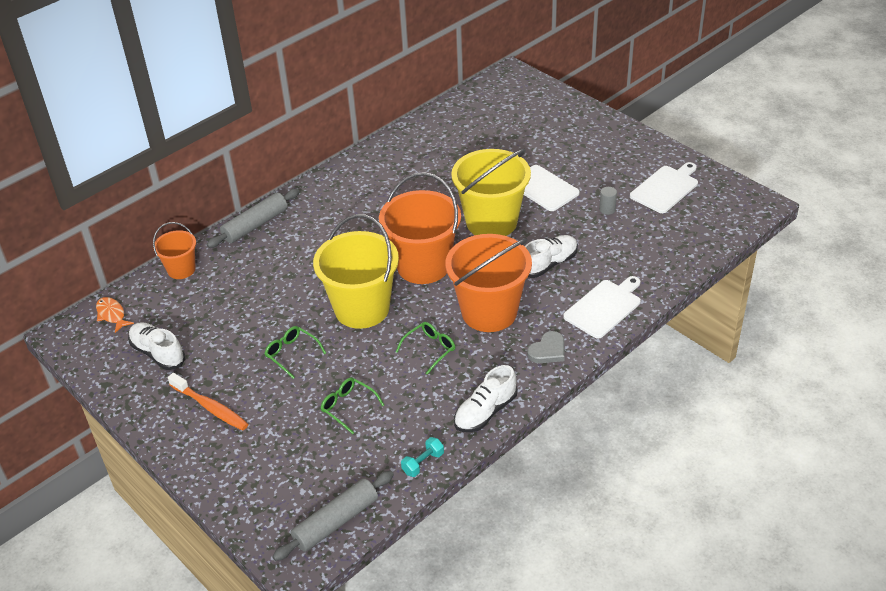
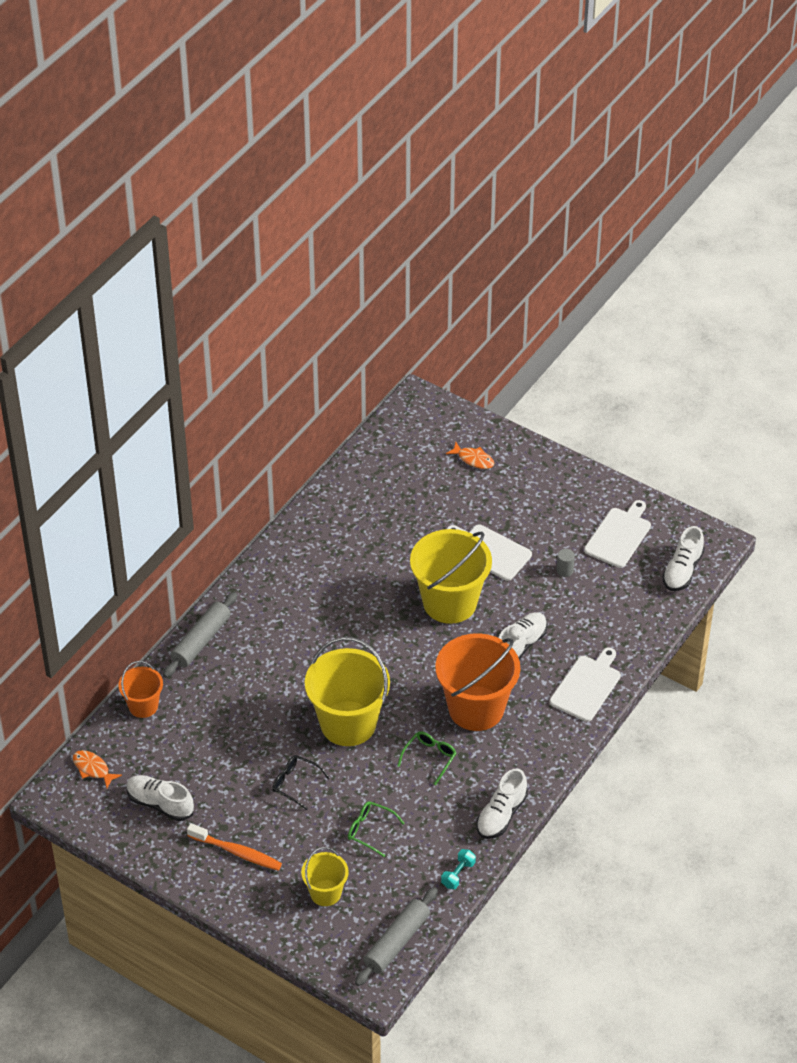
camera: 15 degrees left, 5 degrees up
(281, 460) = (325, 893): none -> yellow bucket
(292, 354) = (295, 784): green glasses -> black glasses
(423, 266) = (394, 665): orange bucket -> none
(546, 118) = (473, 459): none -> orange fish
(548, 350) = (543, 742): grey heart -> none
(721, 222) = (682, 570): none -> white shoe

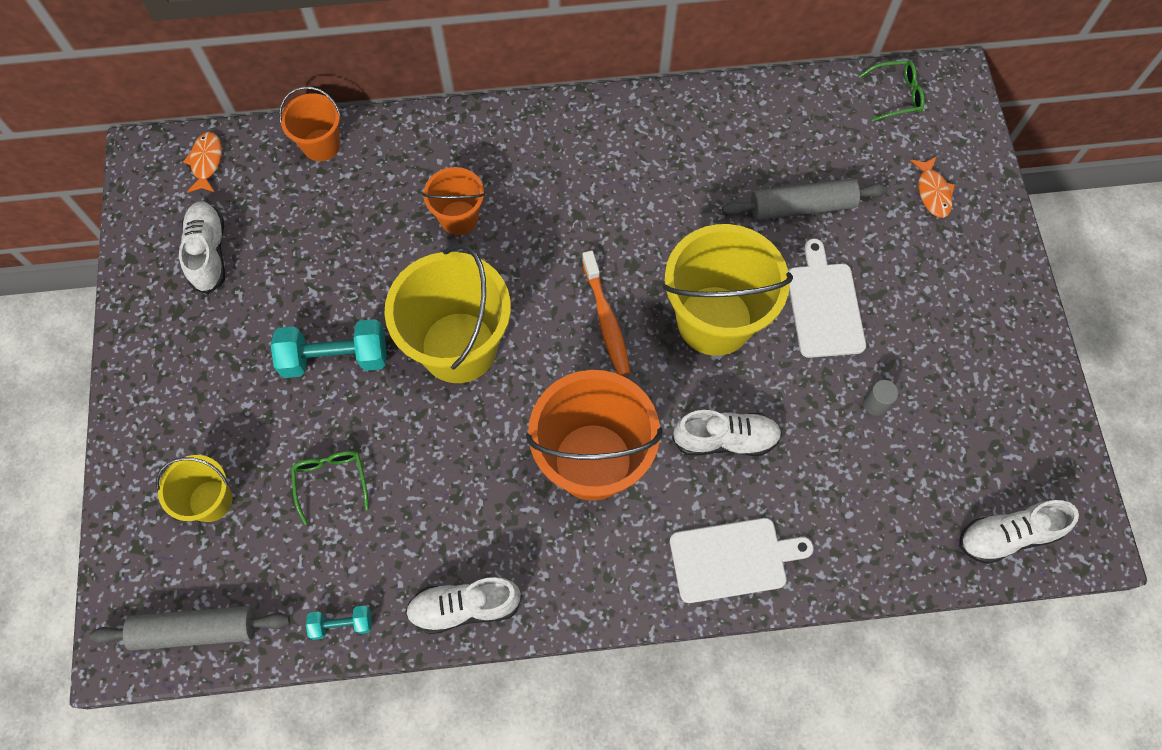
camera: 50 degrees right, 20 degrees up
(201, 641) = (448, 132): grey rolling pin -> grey rolling pin (802, 207)
(237, 852) = (200, 371): orange toothbrush -> orange toothbrush (606, 320)
(265, 672) = (459, 218): none -> orange bucket
(295, 784) = (335, 358): black glasses -> turquoise dumbbell
(429, 758) = (482, 466): green glasses -> green glasses (896, 95)
(619, 536) = (984, 423): white cutting board -> none

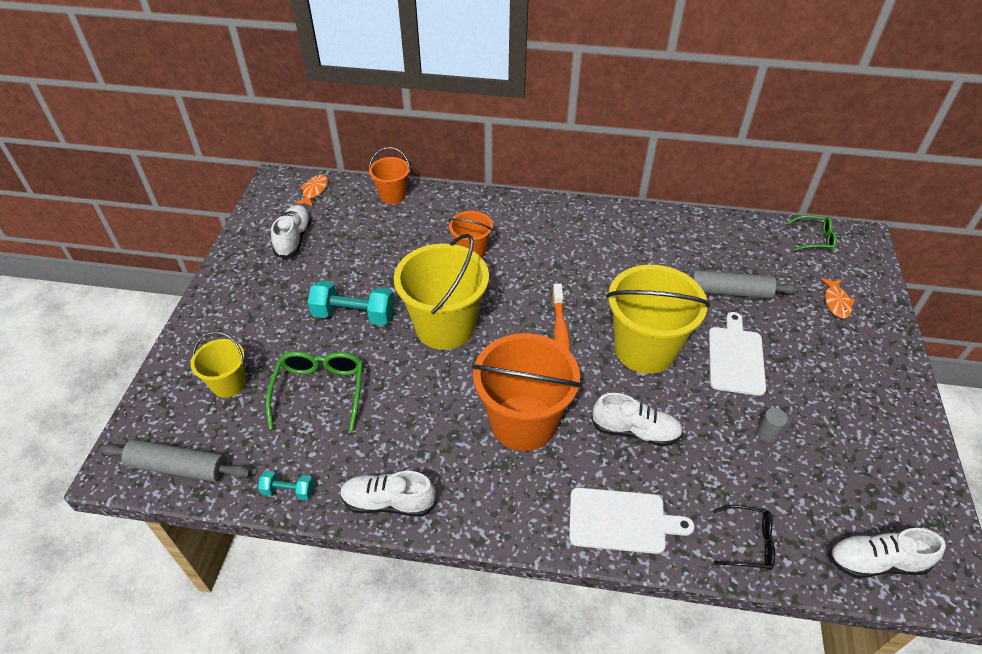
camera: 15 degrees right, 20 degrees down
(331, 481) = (320, 391): green glasses -> green glasses, size x1.61
(873, 548) = (748, 542): none -> black glasses

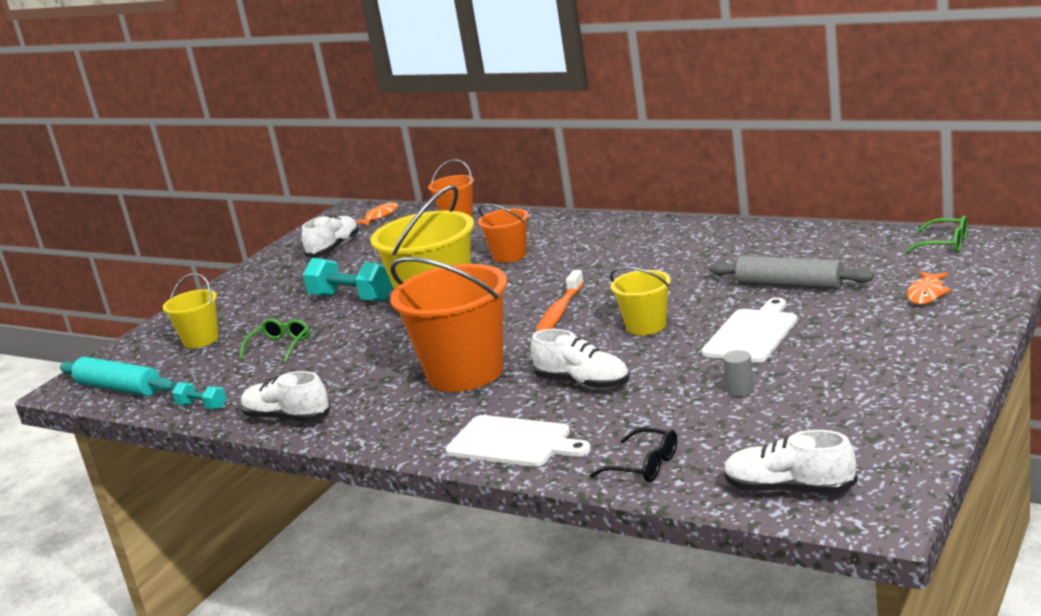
camera: 25 degrees right, 25 degrees down
(179, 467) = (119, 388): grey rolling pin -> turquoise rolling pin
(320, 391) = (280, 346): green glasses -> green glasses, size x0.62
(645, 349) = (646, 326): yellow bucket -> yellow bucket, size x0.53

